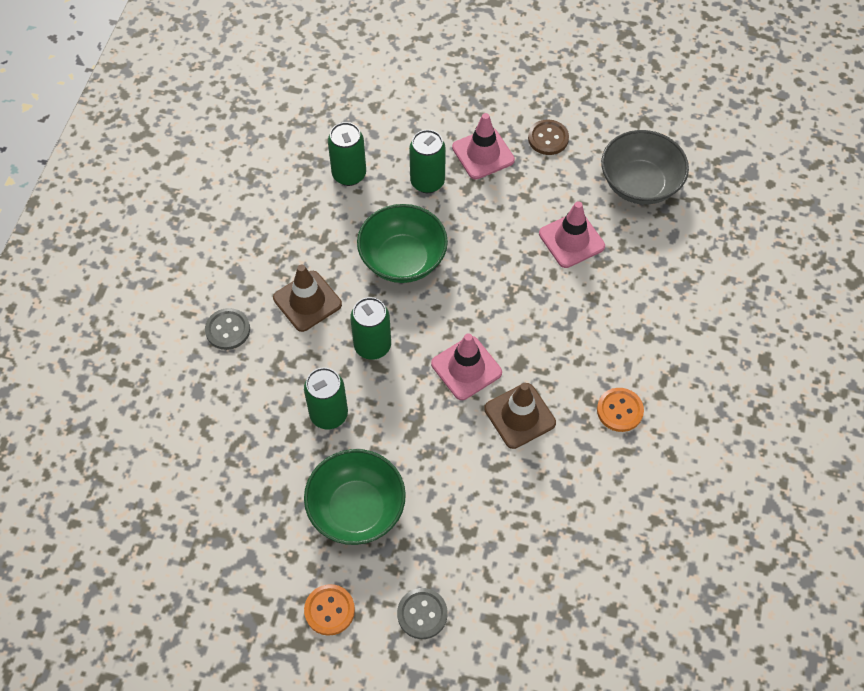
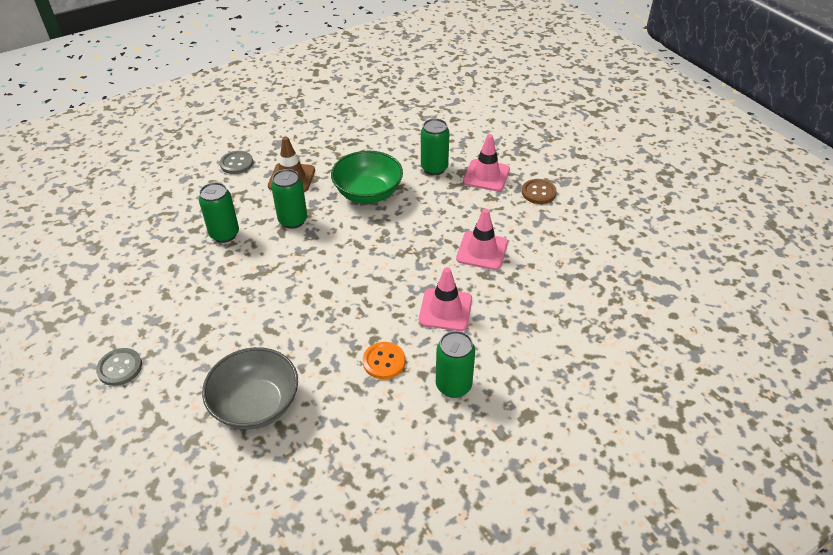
camera: 45 degrees right, 15 degrees down
(329, 610) = (84, 323): orange button -> none
(349, 174) = (396, 139): green can -> green can (453, 385)
(356, 509) = (170, 288): green bowl -> none
(466, 368) = (326, 268): pink traffic cone -> pink traffic cone (445, 310)
(519, 416) = (320, 315): brown traffic cone -> none
(639, 184) = (570, 252): grey bowl -> grey bowl (256, 405)

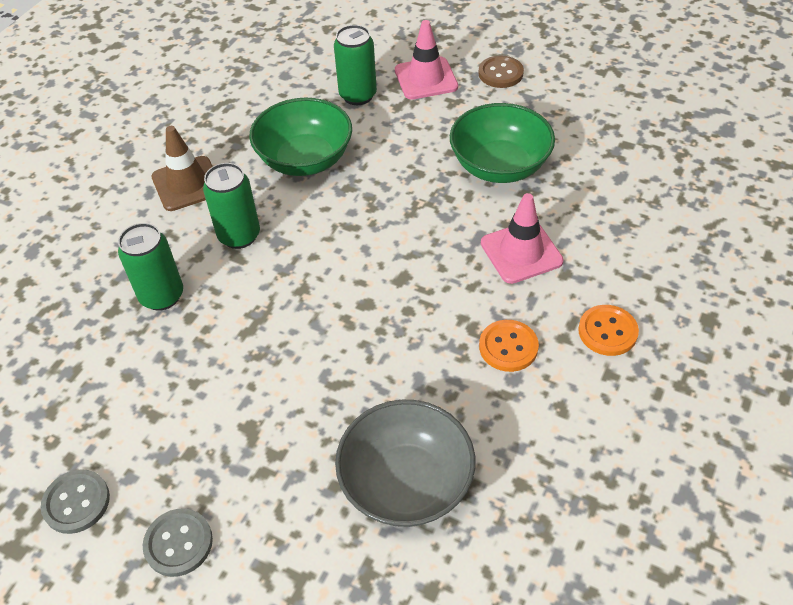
camera: 30 degrees left, 5 degrees up
(236, 163) = (92, 198): grey button -> grey button (76, 502)
(453, 385) = (607, 331): green can -> orange button
(482, 251) = (499, 166): pink traffic cone -> green bowl

